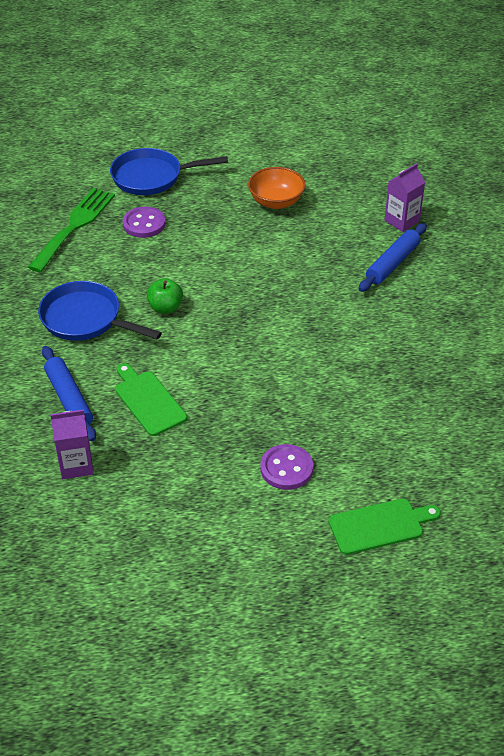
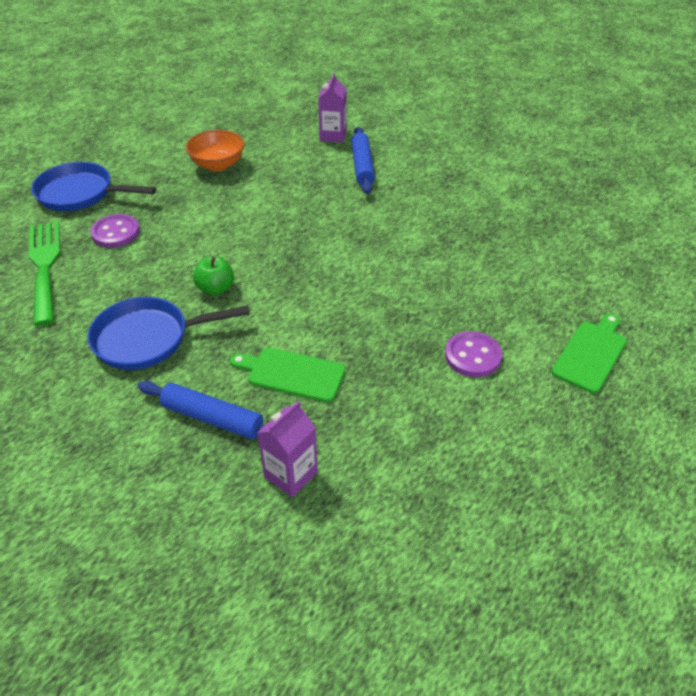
camera: 40 degrees left, 0 degrees up
(151, 177) = (80, 193): blue pan -> blue pan turned 60 degrees clockwise

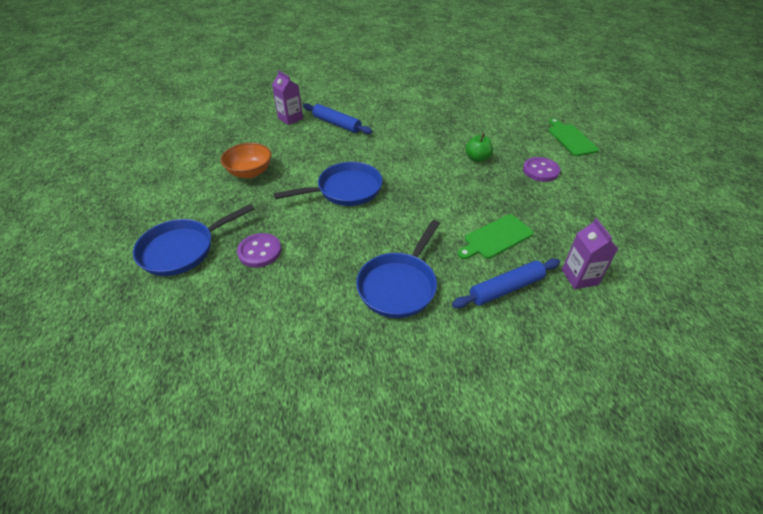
camera: 50 degrees left, 0 degrees up
(45, 266) = (249, 306): green fork -> none
(216, 289) = (382, 232): green apple -> green apple (477, 158)
(256, 231) = (345, 190): none -> blue pan

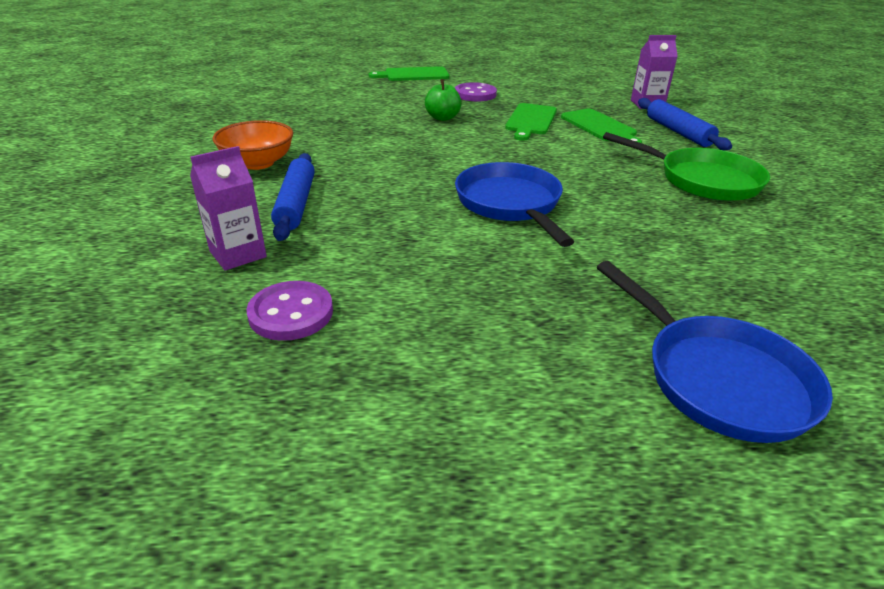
camera: 85 degrees left, 10 degrees down
(250, 172) = (445, 302): orange bowl -> orange bowl (258, 163)
(260, 251) = (685, 281): purple button -> purple button (291, 313)
(336, 124) = (295, 204): blue rolling pin -> blue rolling pin turned 45 degrees counterclockwise
(399, 285) = (702, 180): blue pan -> green pan
(492, 199) = (530, 121): none -> green cutting board

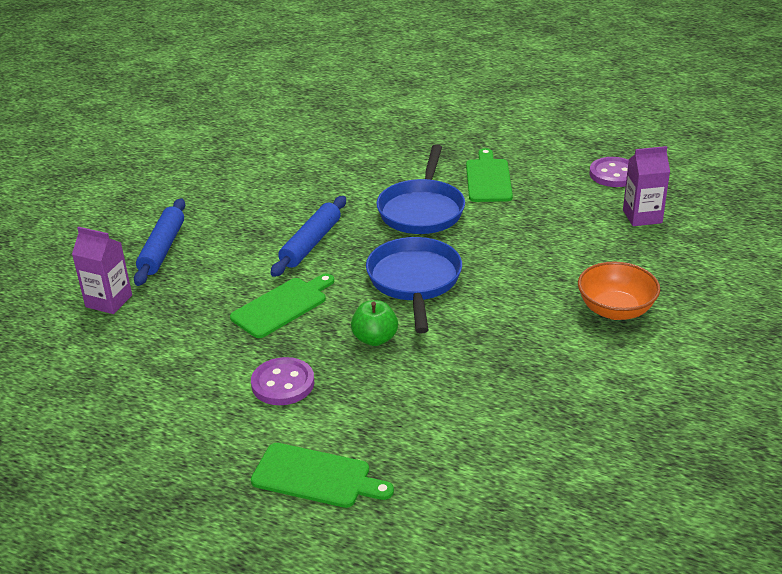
camera: 150 degrees left, 0 degrees up
(295, 204) = (591, 250): blue rolling pin -> blue rolling pin (311, 243)
(600, 127) = (225, 276): green cutting board -> green cutting board (488, 179)
(702, 180) = (246, 195): green pan -> none
(718, 378) = (426, 108): blue pan -> blue pan (414, 281)

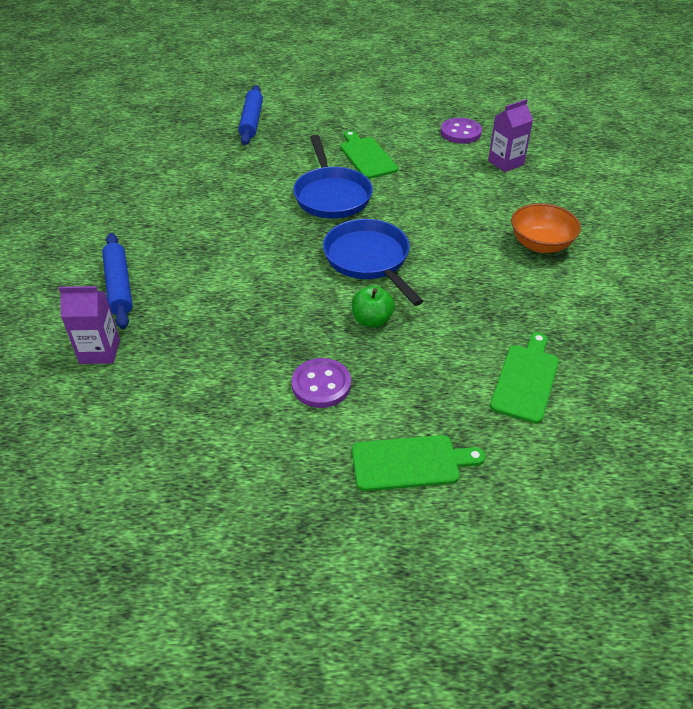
camera: 25 degrees left, 10 degrees up
(282, 306) = (271, 312): green cutting board -> green cutting board (526, 380)
(311, 243) = (256, 247): blue rolling pin -> blue rolling pin (252, 121)

